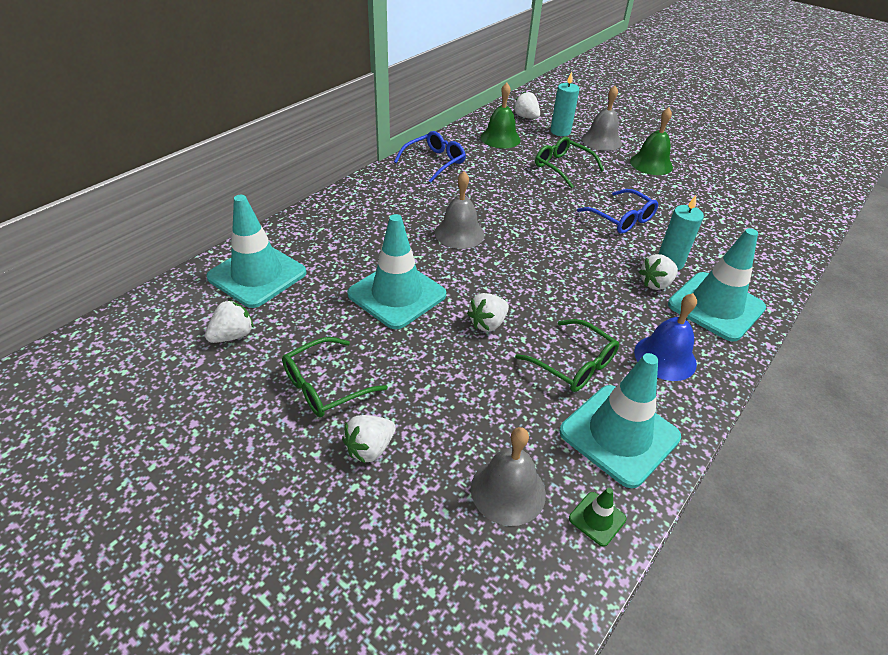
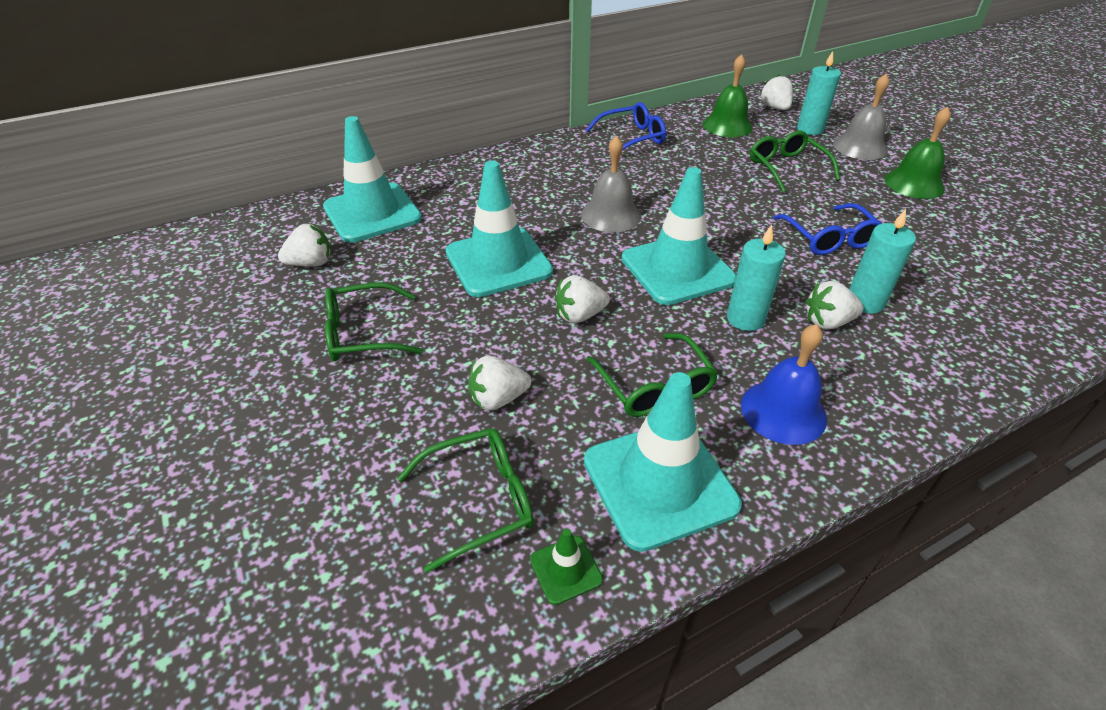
camera: 25 degrees right, 0 degrees up
(370, 448) = (364, 407): white strawberry -> white strawberry (498, 399)
(508, 490) = (480, 500): grey bell -> green glasses
(603, 295) = (745, 319): none -> turquoise candle
(716, 306) = (900, 369): turquoise traffic cone -> turquoise traffic cone (677, 269)

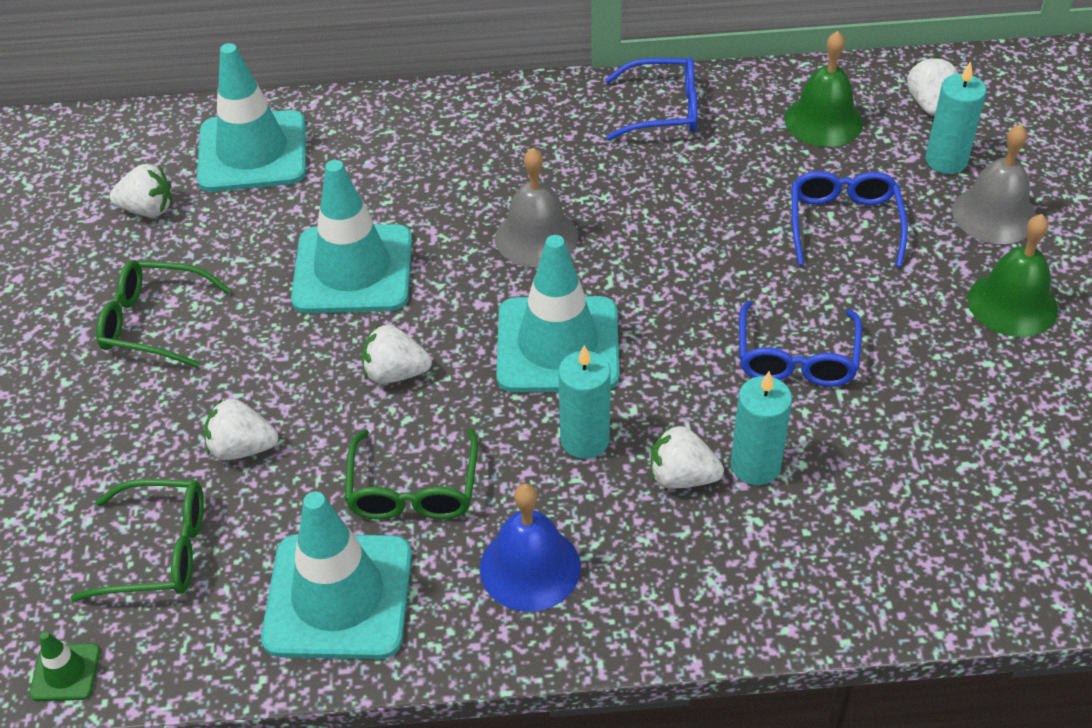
camera: 25 degrees right, 5 degrees up
(565, 569) = (193, 645): green traffic cone -> green traffic cone (65, 672)
(786, 168) = (844, 223): green glasses -> blue glasses

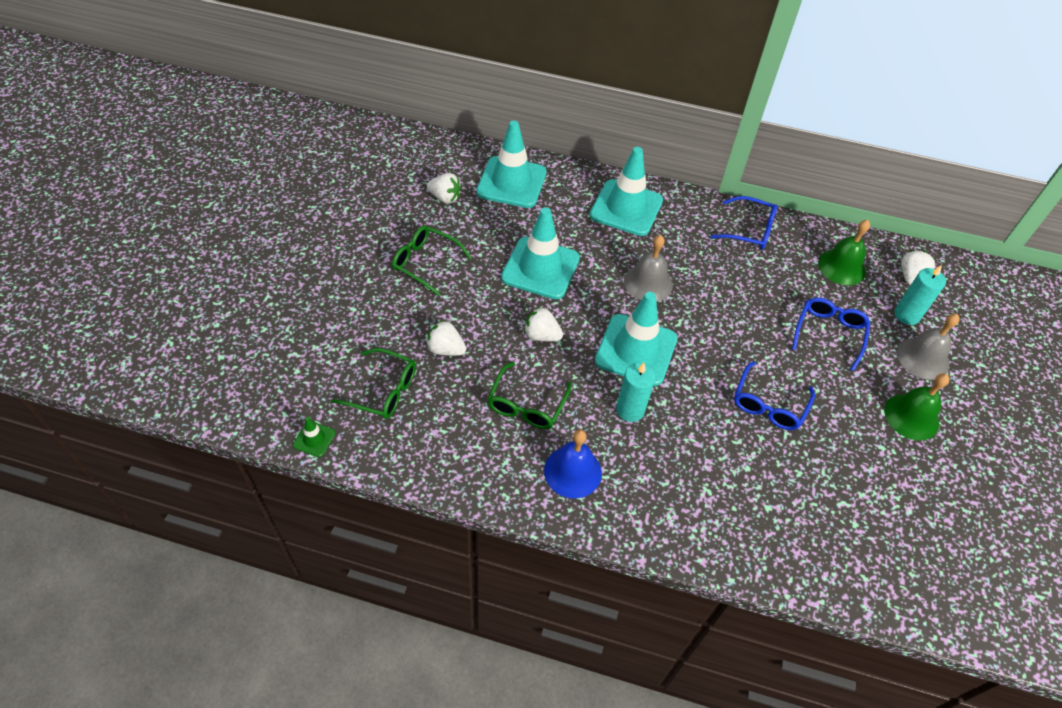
camera: 15 degrees right, 5 degrees up
(338, 596) = (465, 450): turquoise traffic cone -> turquoise traffic cone (626, 208)
(682, 477) = (676, 451): white strawberry -> none
(755, 465) = (720, 459): turquoise candle -> none

